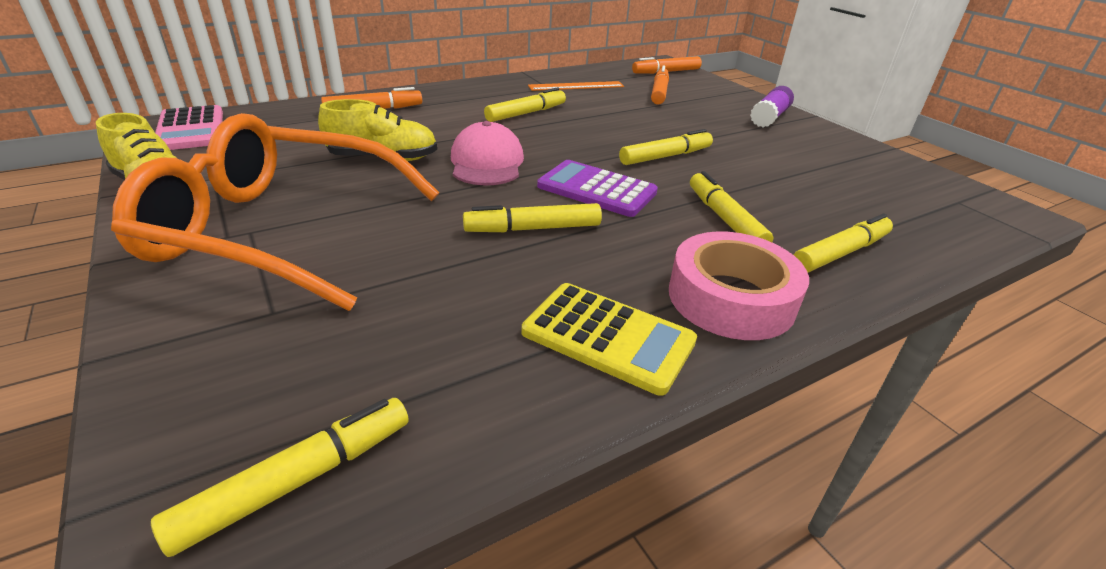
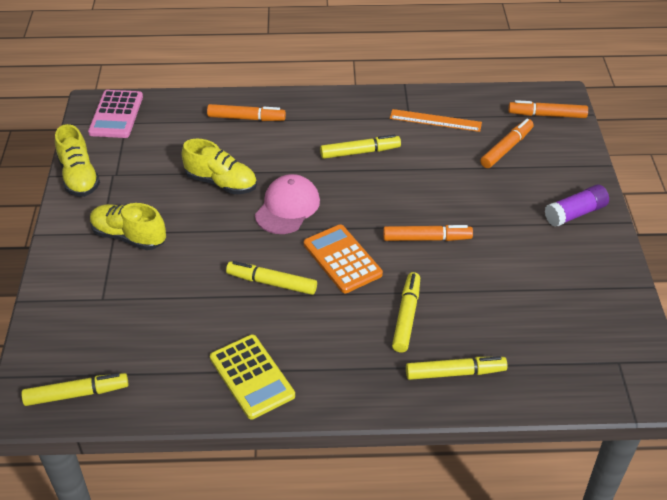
camera: 30 degrees right, 10 degrees up
(278, 230) = (129, 237): orange glasses -> yellow shoe
(596, 189) = (342, 259): purple calculator -> orange calculator
(665, 156) = (426, 238): yellow marker -> orange marker
(731, 298) = (344, 378): pink tape -> none

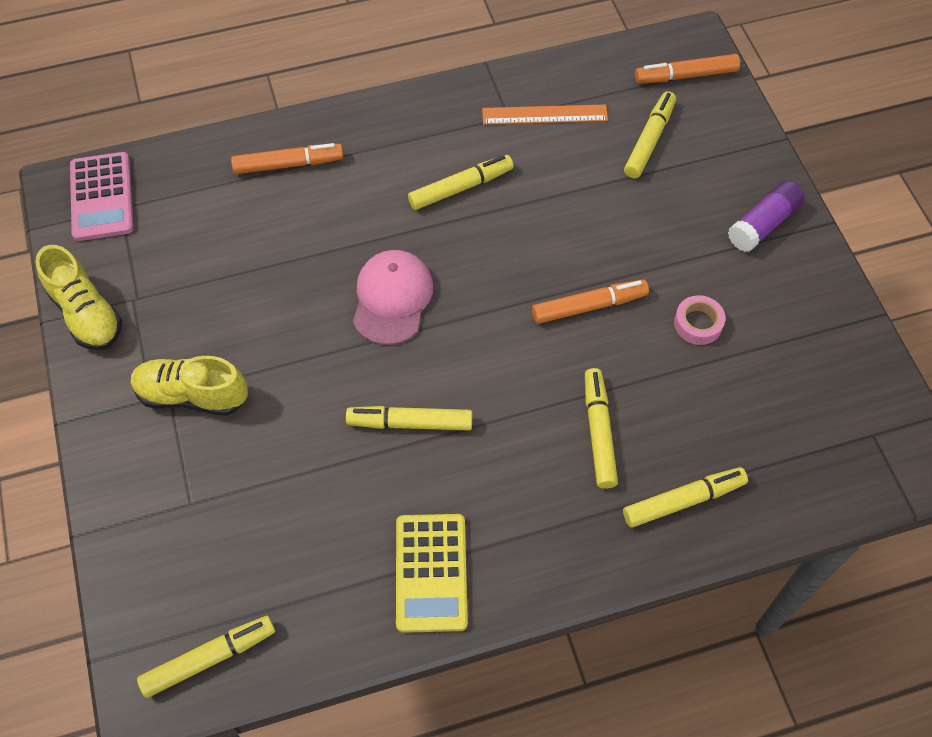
camera: 15 degrees left, 15 degrees up
(221, 183) = (289, 279): yellow shoe -> none
(252, 377) = (431, 573): yellow calculator -> yellow calculator turned 45 degrees clockwise
(342, 259) = (490, 364): orange calculator -> none
(504, 265) = (698, 324): none -> pink tape
(506, 148) = (649, 141): orange marker -> yellow marker

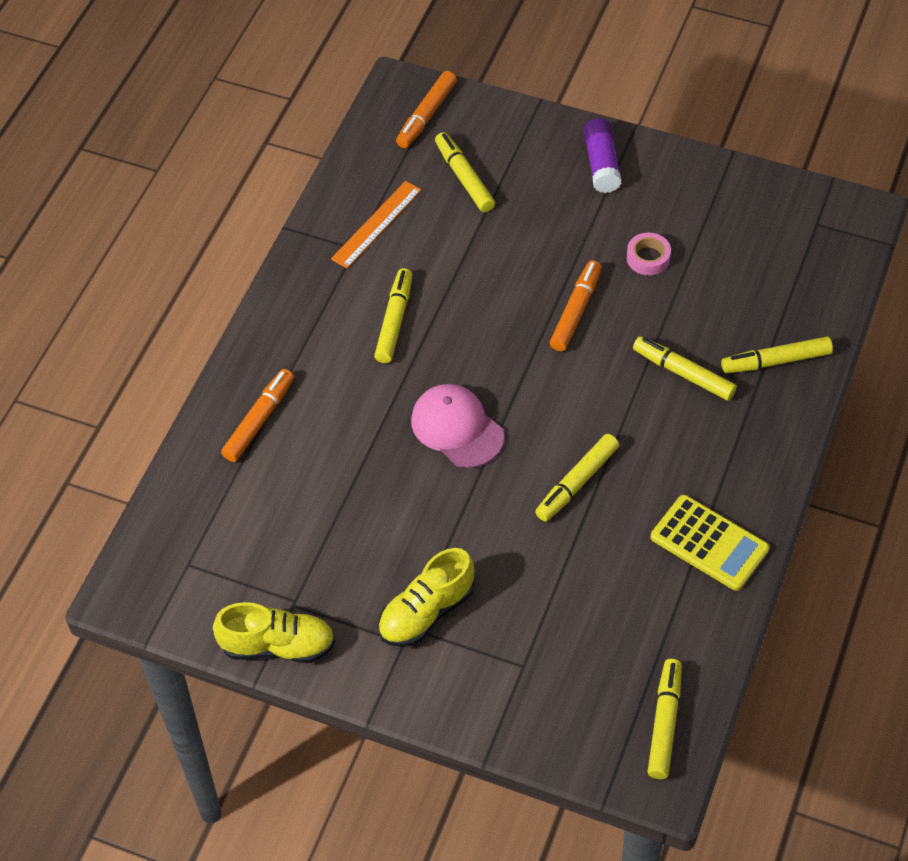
camera: 50 degrees left, 5 degrees down
(102, 197) = (163, 572): pink calculator -> none
(682, 501) = (776, 361): yellow marker -> yellow marker turned 120 degrees counterclockwise

